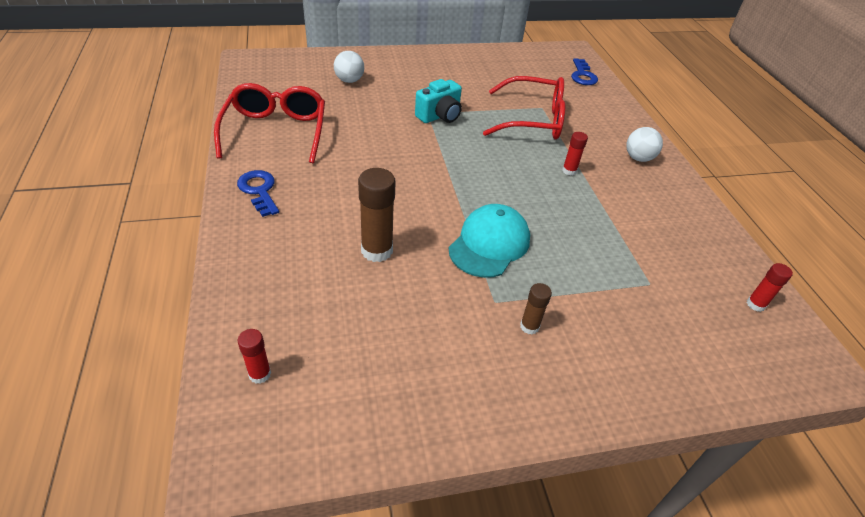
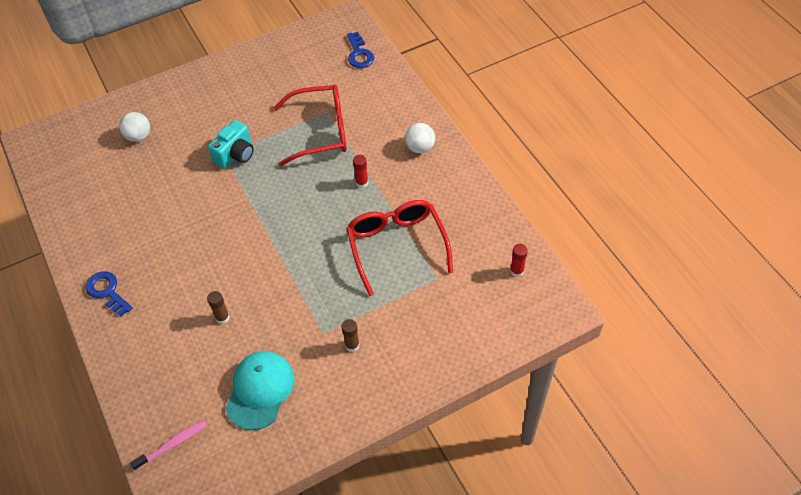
camera: 10 degrees left, 10 degrees up
(260, 374) = (172, 444): red glue stick -> pink toothbrush
(276, 131) = (95, 222): red glasses -> red glasses (396, 245)
(377, 250) = (222, 317): brown glue stick -> brown glue stick, size x0.55
(489, 244) = (309, 282): turquoise cap -> turquoise cap (260, 390)

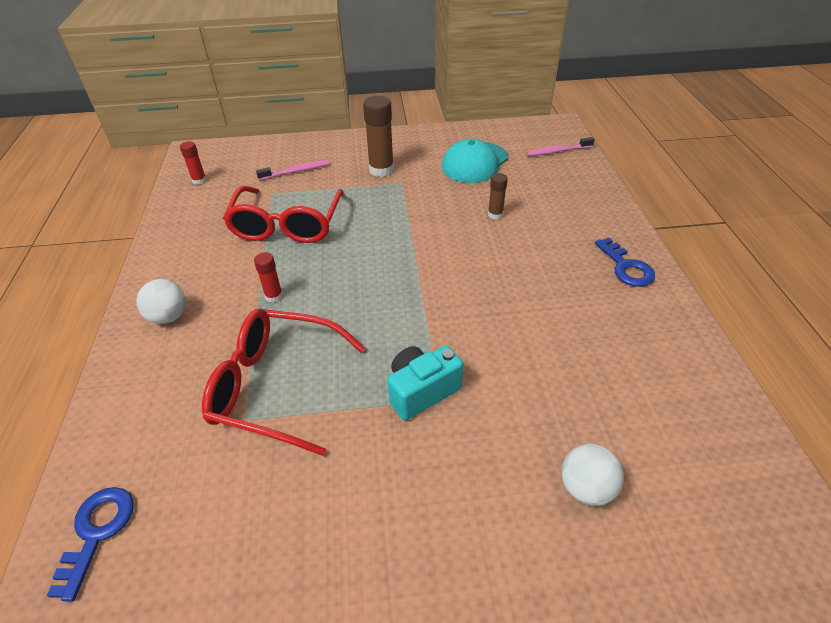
camera: 160 degrees left, 10 degrees down
(352, 345) = (381, 170): brown glue stick -> brown glue stick, size x1.82
(435, 314) = (296, 171): none -> pink toothbrush

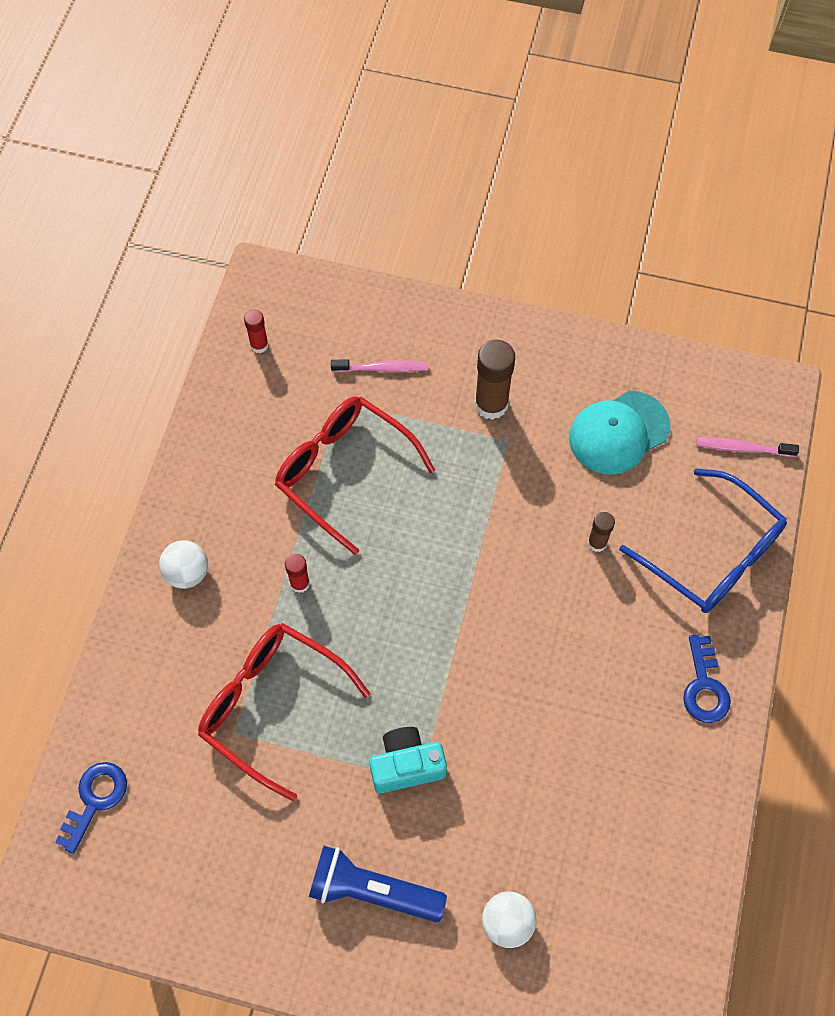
camera: 20 degrees right, 20 degrees up
(287, 226) = (343, 471): red glasses -> red glasses turned 105 degrees clockwise
(438, 509) = (372, 890): none -> blue flashlight
(578, 200) = (713, 555): none -> blue glasses

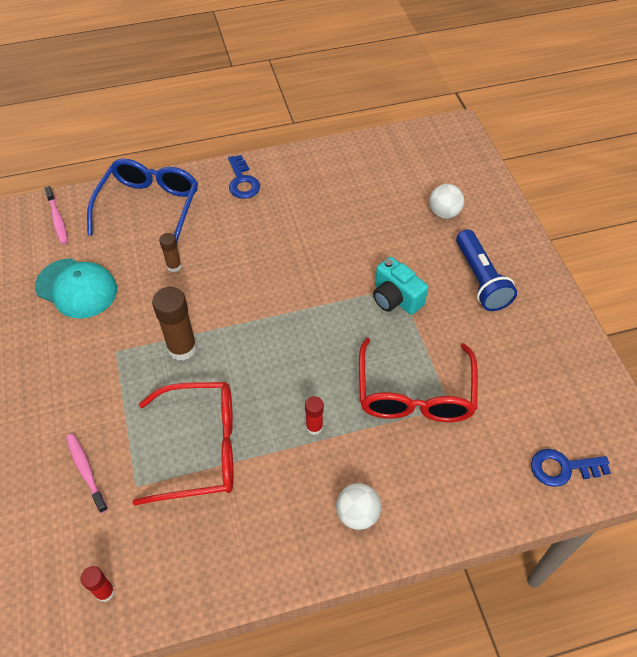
camera: 120 degrees left, 10 degrees down
(343, 471) = (202, 448): red glasses -> red glasses turned 105 degrees counterclockwise
(491, 404) = (87, 376): brown glue stick -> brown glue stick (182, 348)
(704, 686) = (242, 181): blue key -> blue key turned 105 degrees clockwise

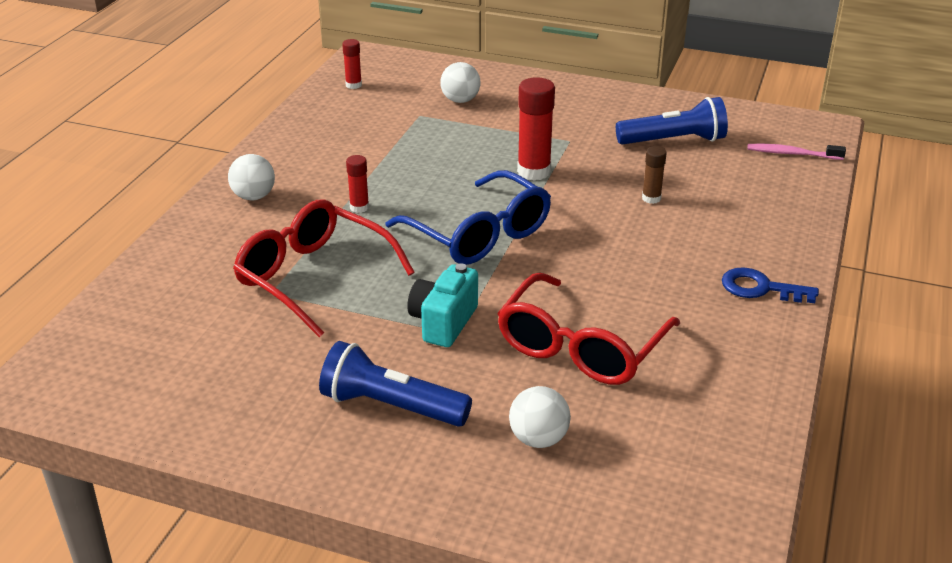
camera: 125 degrees right, 20 degrees down
(76, 288) = (674, 141): turquoise cap -> blue flashlight
(86, 471) = (460, 100): pink toothbrush -> white ball
(149, 207) = (766, 210): blue glasses -> blue glasses (479, 235)
(182, 348) = (534, 171): brown glue stick -> red glue stick
(202, 448) = (414, 150): red glasses -> red glasses (580, 347)
(395, 298) = (443, 322): turquoise camera -> turquoise camera turned 60 degrees counterclockwise
(562, 468) = (114, 327): blue key -> none

